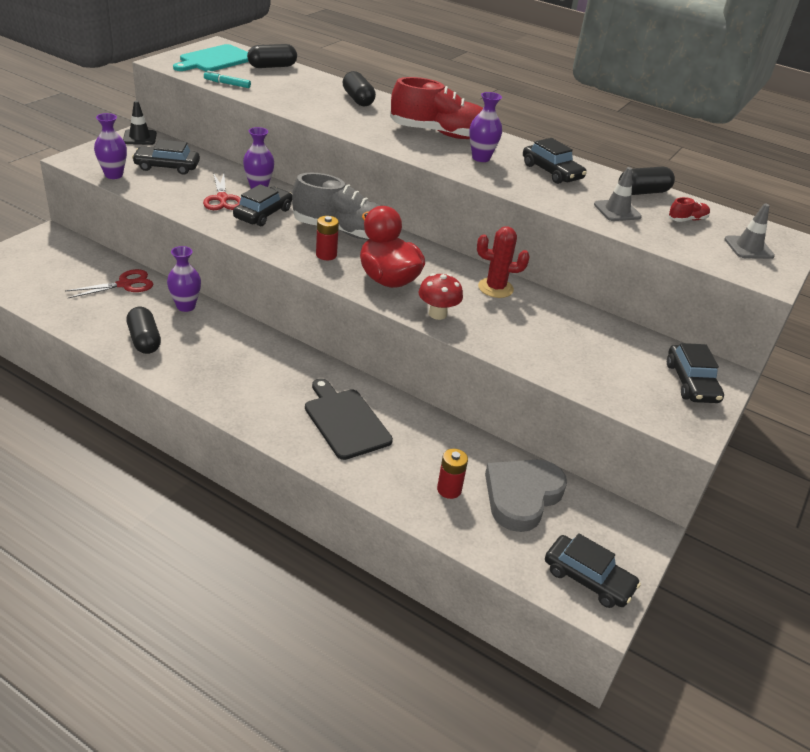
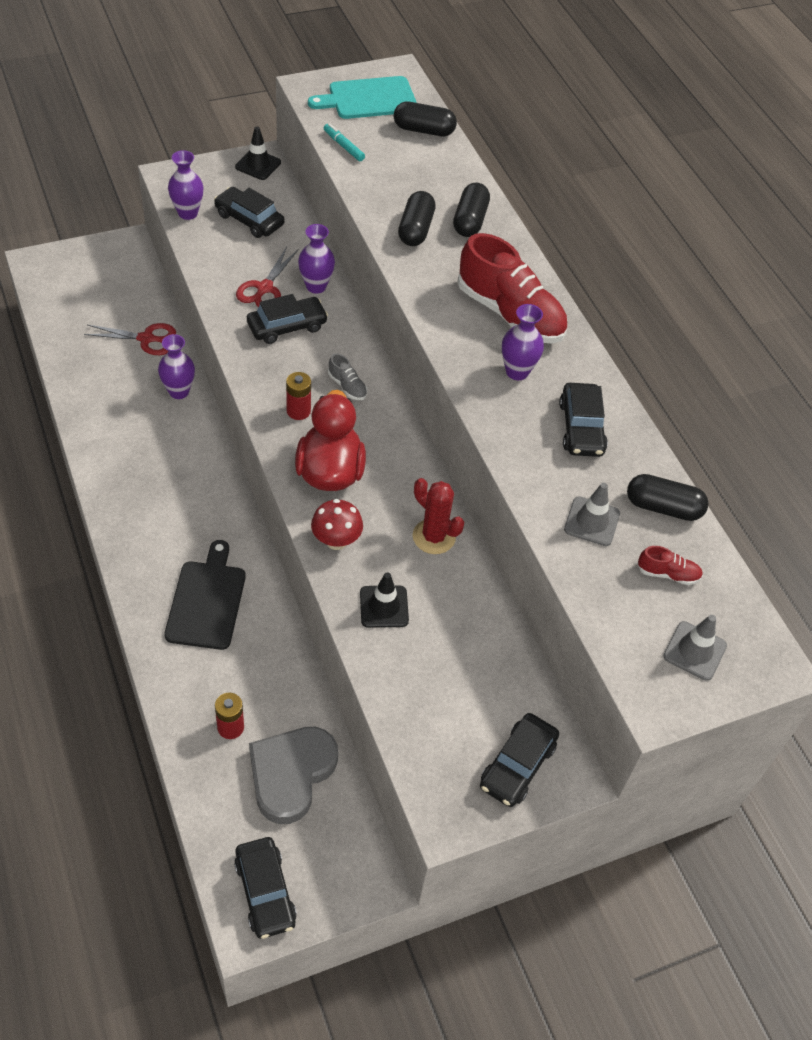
camera: 35 degrees right, 15 degrees up
(144, 340) = (110, 416): black capsule -> black capsule (415, 229)
(344, 231) = (347, 386): grey shoe -> grey shoe, size x0.42
(511, 336) = (384, 607): none -> black traffic cone
(522, 496) = (291, 774): grey heart -> grey heart turned 45 degrees counterclockwise

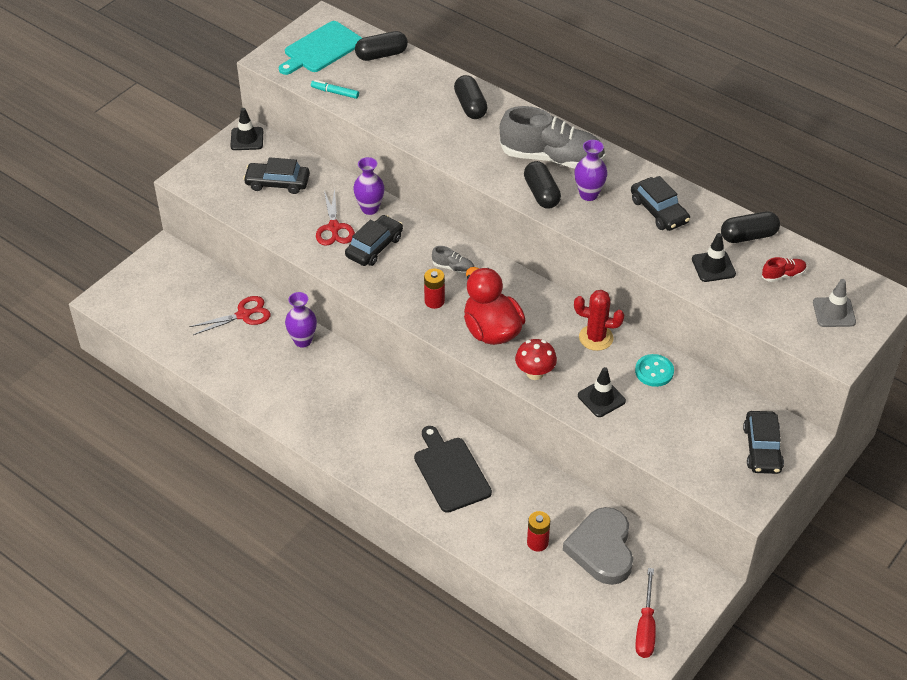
camera: 25 degrees left, 5 degrees down
(188, 213) = (226, 200): purple vase -> none
(265, 892) = (645, 627): black car -> red screwdriver
(415, 229) = (438, 129): black capsule -> black capsule (541, 194)
(467, 608) = (654, 371): none -> turquoise button
(510, 314) = (552, 158): red shoe -> grey shoe
(592, 521) = (713, 266): grey traffic cone -> black traffic cone

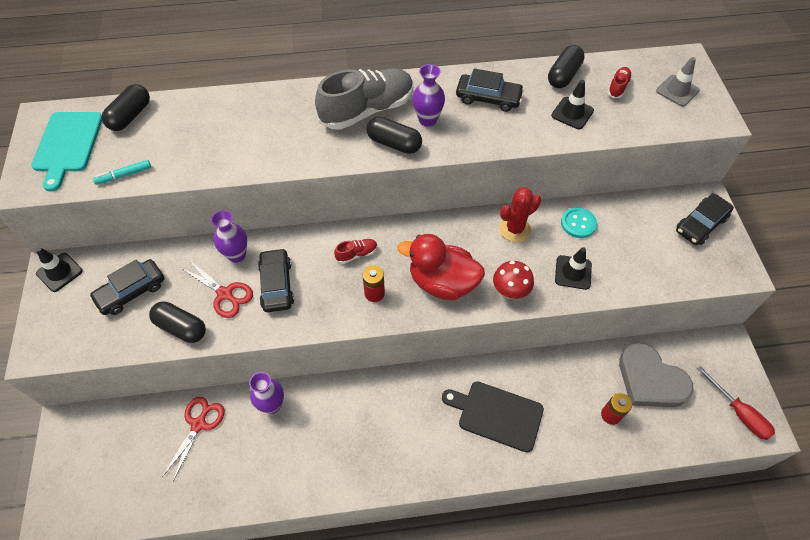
camera: 45 degrees left, 10 degrees up
(453, 268) = (357, 254): grey shoe -> red shoe
(470, 106) = (256, 111): black capsule -> black capsule (181, 327)
(762, 448) = (700, 224): black car -> black car turned 90 degrees clockwise

